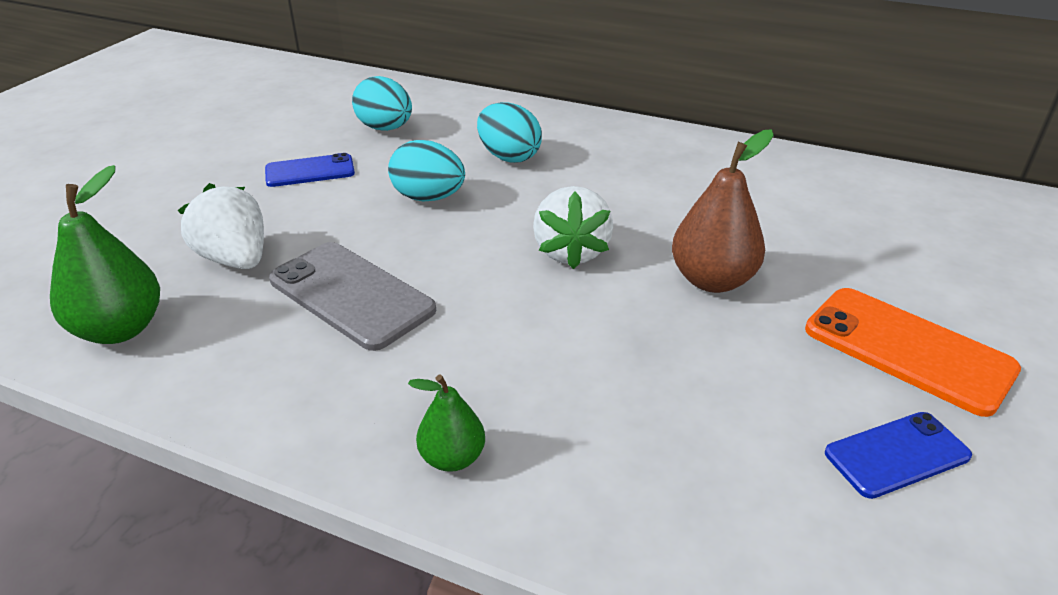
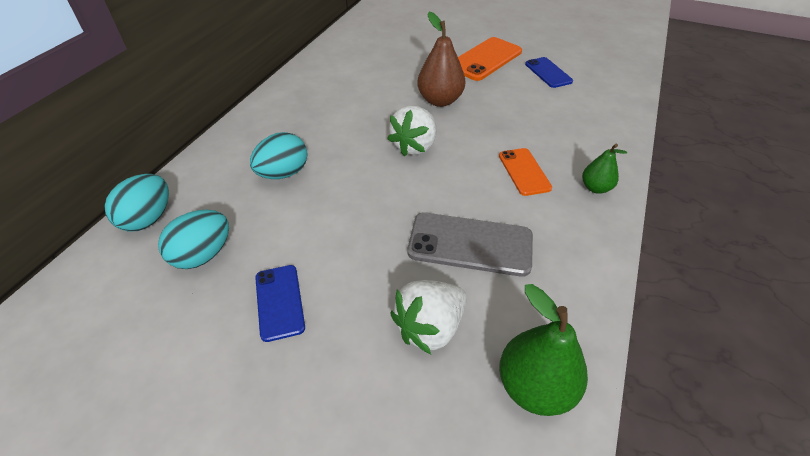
camera: 90 degrees left, 10 degrees up
(351, 295) = (470, 244): grey phone -> grey phone turned 60 degrees clockwise
(428, 198) = (341, 214): turquoise egg -> turquoise egg (148, 219)
(505, 365) = (524, 172): none -> orange phone
(571, 252) = (414, 146): white strawberry -> white strawberry turned 120 degrees clockwise

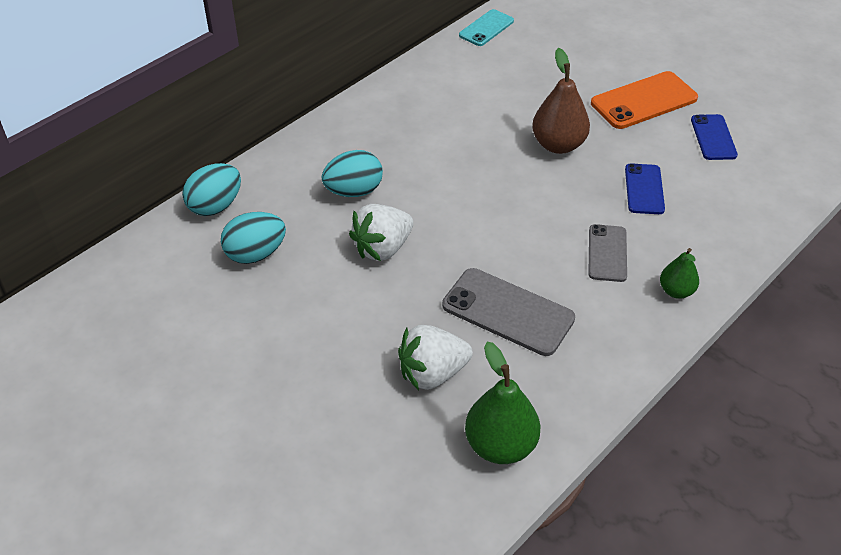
camera: 20 degrees right, 0 degrees up
(279, 302) = (310, 314): blue phone -> blue phone (644, 189)
(345, 35) = (486, 28): none -> turquoise phone
(414, 146) = (502, 194): white strawberry -> white strawberry (382, 248)
(524, 172) = (607, 253): orange phone -> grey phone

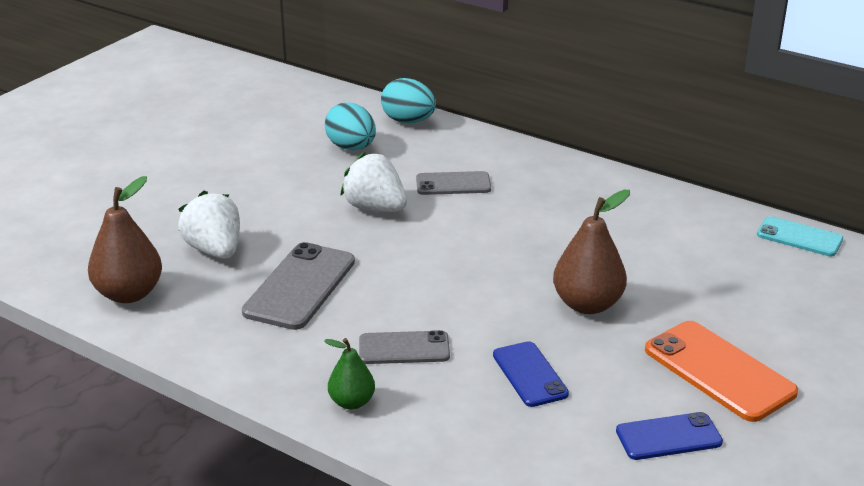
camera: 80 degrees right, 15 degrees down
(354, 191) = (453, 184): turquoise egg -> grey phone
(500, 446) = (129, 294): green pear -> brown pear
(644, 189) = (529, 374): blue phone -> blue phone turned 75 degrees clockwise

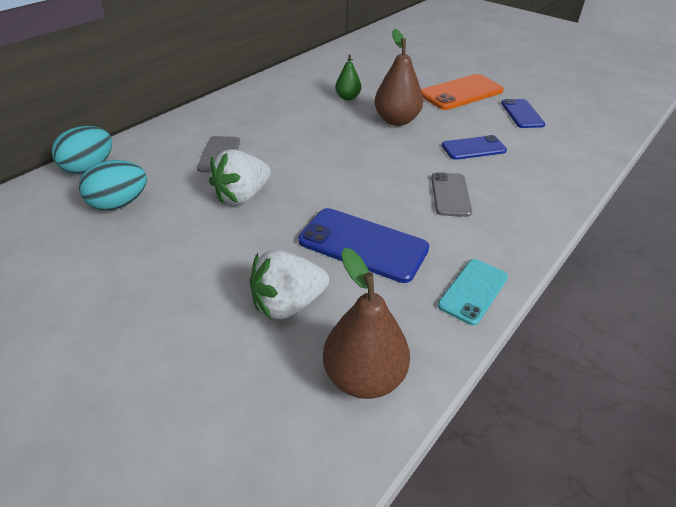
camera: 85 degrees left, 10 degrees up
(300, 286) = (363, 245): grey phone -> blue phone
(352, 402) = (519, 222): green pear -> green pear (347, 97)
(799, 237) = (333, 54): turquoise phone -> turquoise phone (473, 291)

